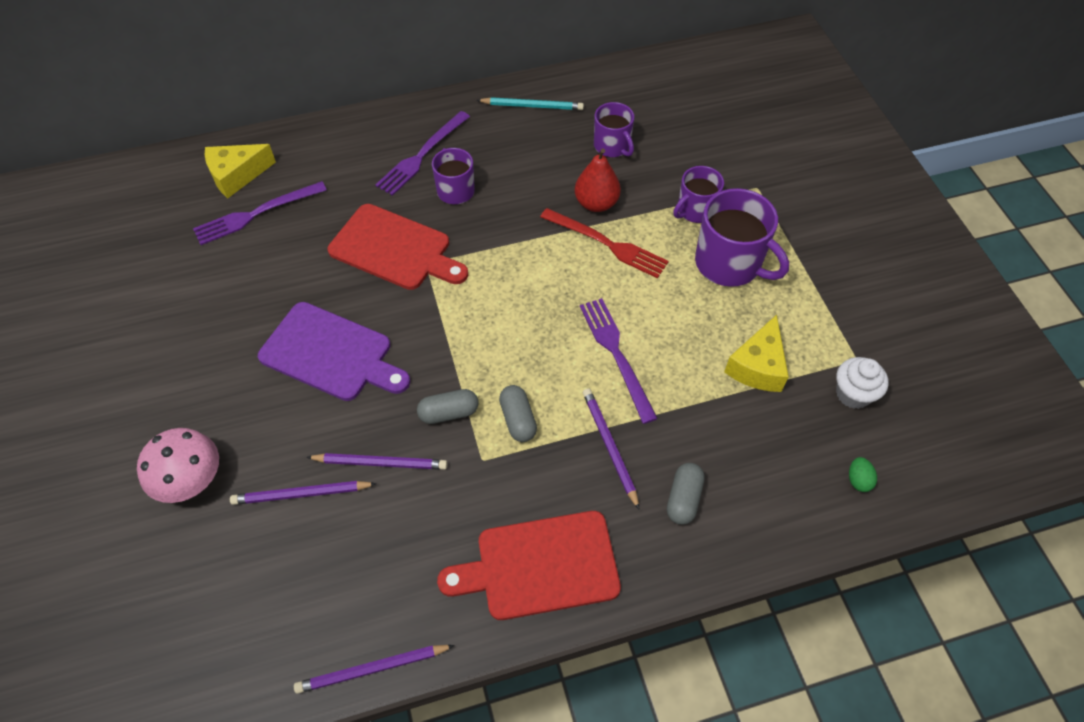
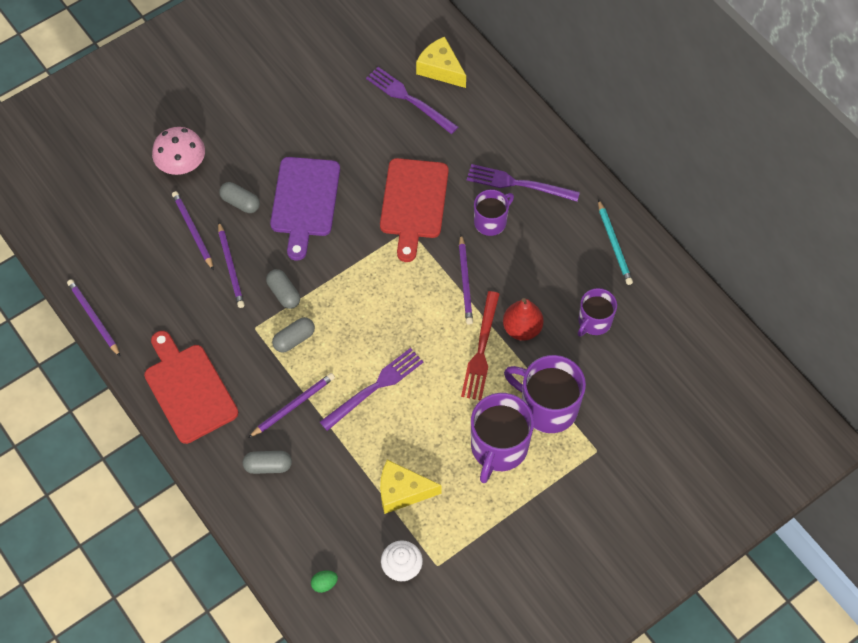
camera: 70 degrees right, 5 degrees up
(291, 425) = (240, 202): none -> grey capsule
(518, 233) = (465, 281): none -> purple pencil
(695, 210) = (547, 407): purple mug -> purple mug, size x1.64

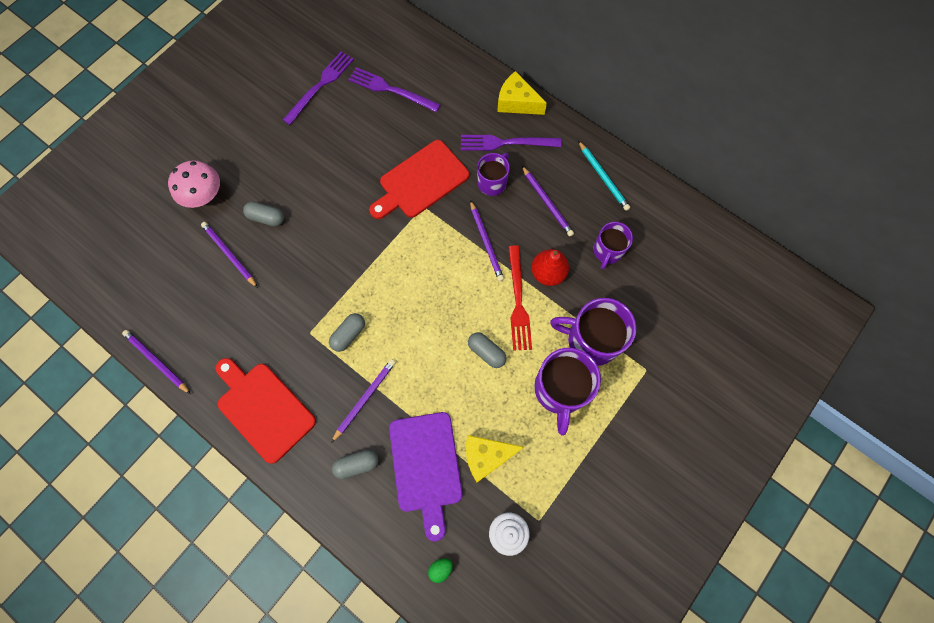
camera: 15 degrees left, 10 degrees up
(231, 267) = (273, 280): purple pencil -> purple pencil (547, 202)
(284, 293) = (328, 293): grey capsule -> grey capsule (486, 352)
(305, 201) = (324, 203): purple cutting board -> purple cutting board (426, 466)
(375, 387) = (434, 362): purple fork -> purple fork (320, 86)
(414, 203) = (421, 181): red cutting board -> red cutting board turned 60 degrees clockwise
(440, 69) = (410, 57): yellow cheese -> yellow cheese (517, 102)

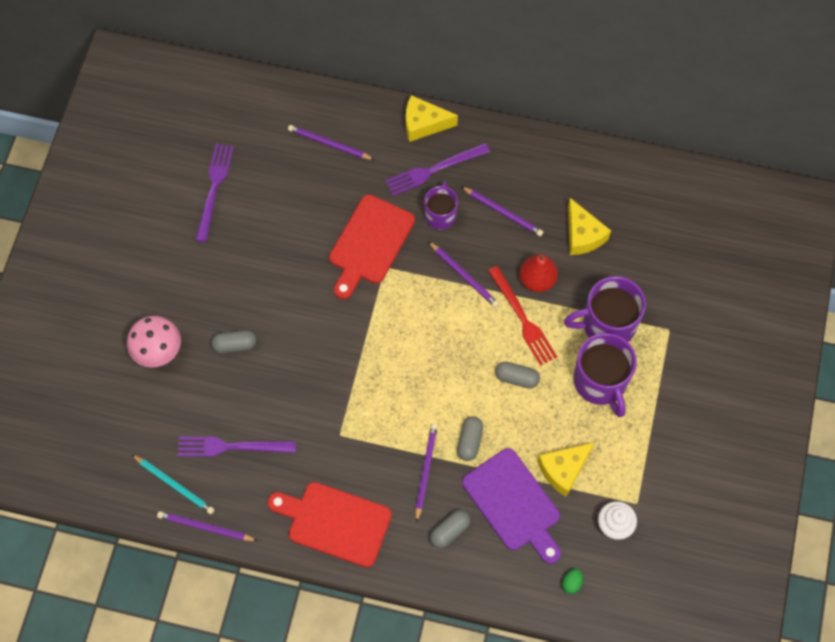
camera: 25 degrees left, 5 degrees down
(229, 254) = (218, 396): purple pencil -> purple pencil (329, 144)
(349, 334) = (378, 420): grey capsule -> grey capsule (469, 441)
(391, 90) = (289, 163): purple fork -> purple fork (231, 446)
(603, 177) = (544, 165): turquoise pencil -> turquoise pencil (174, 485)
(607, 251) = (582, 235): purple mug -> yellow cheese

